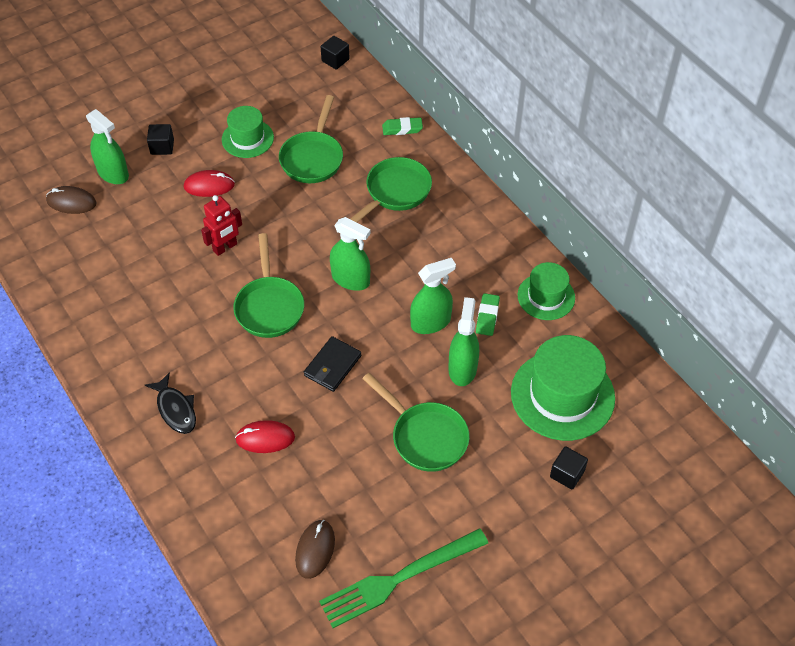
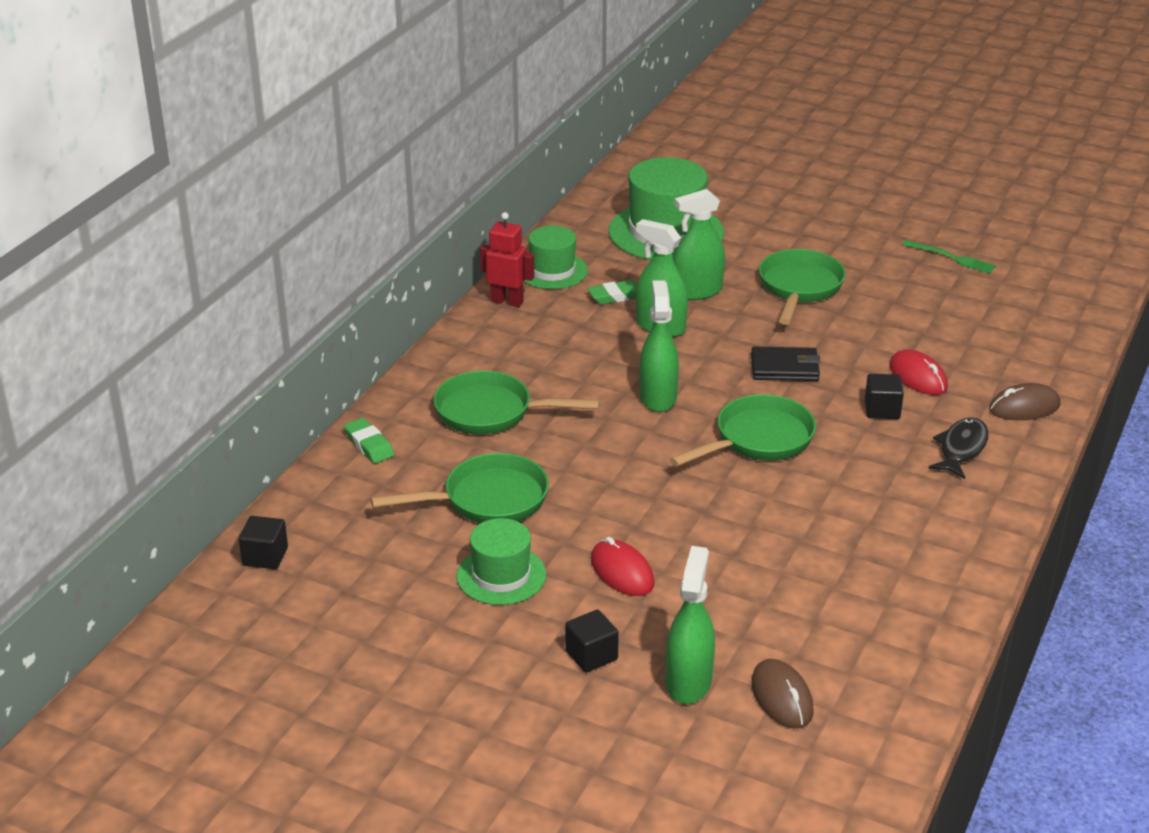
camera: 120 degrees left, 20 degrees down
(225, 247) = (710, 511): red robot -> red robot (507, 301)
(315, 550) = (986, 307): brown mouse -> brown mouse (1024, 407)
(399, 578) = (951, 258): green fork -> green fork, size x0.52
(567, 474) = (748, 210): black cube -> black cube (882, 410)

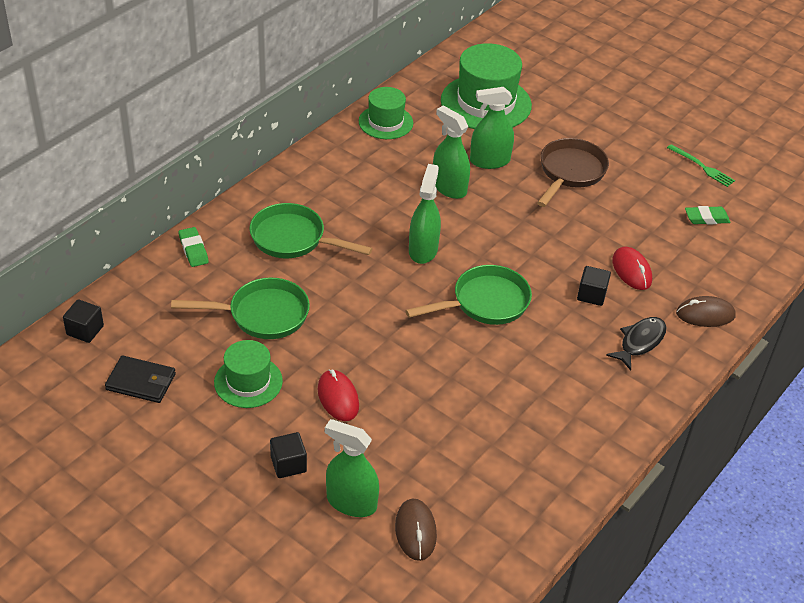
camera: 10 degrees right, 10 degrees up
(507, 301) = (341, 143): red robot -> none
(615, 296) = (425, 154): green eraser -> green eraser (706, 218)
(688, 682) = (351, 502): green spray bottle -> green spray bottle turned 90 degrees counterclockwise
(785, 368) = (530, 242): black wallet -> black wallet (141, 382)
(799, 288) = (570, 172): green pan -> brown pan

